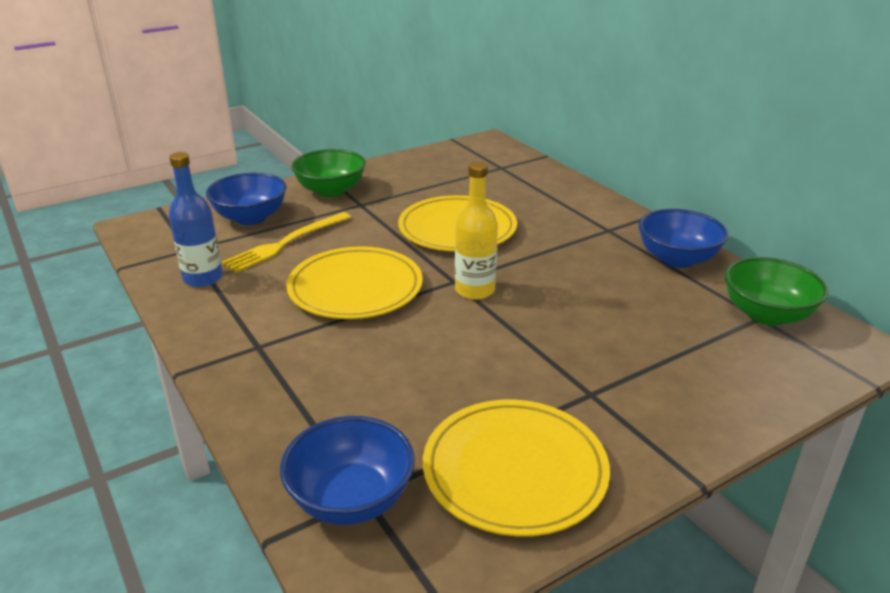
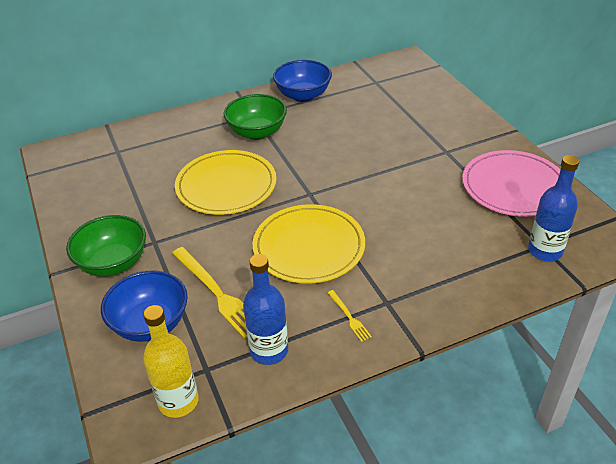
camera: 80 degrees left, 10 degrees up
(239, 321) = (349, 317): none -> yellow fork
(351, 499) = (545, 251): blue bowl -> blue bottle
(474, 290) = (324, 185): yellow bottle -> yellow bottle (178, 401)
(514, 470) = (514, 187): yellow plate -> pink plate
(766, 314) = (373, 79): green bowl -> green bowl (257, 132)

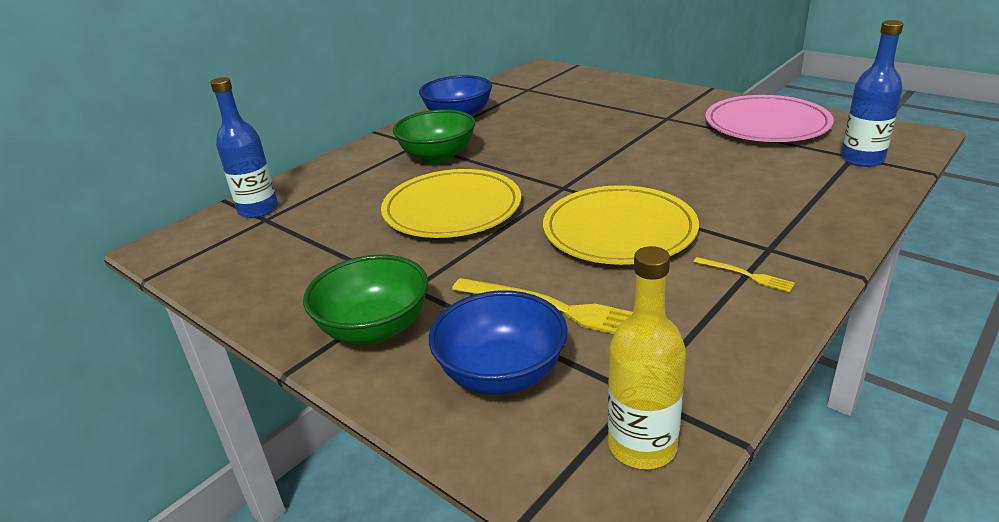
camera: 25 degrees left, 10 degrees down
(269, 350) = (694, 341): blue bottle -> blue bottle (258, 209)

